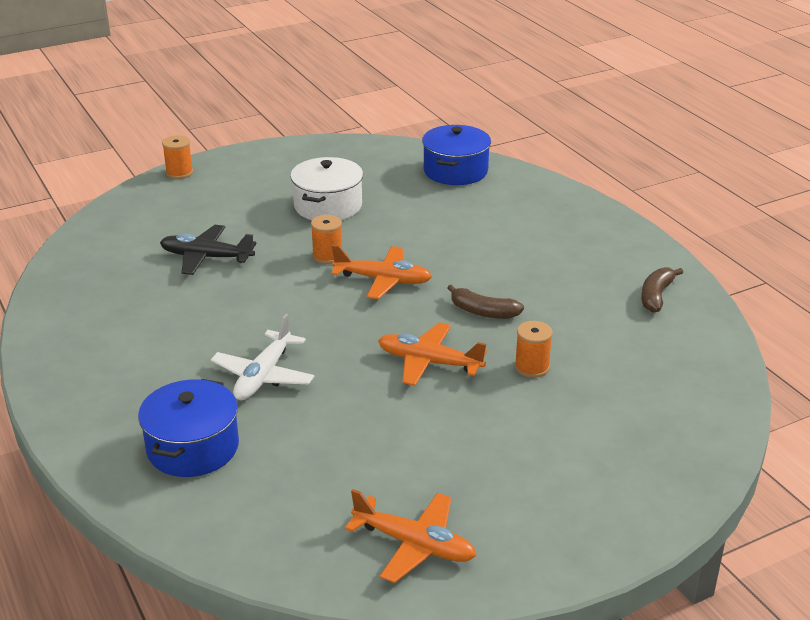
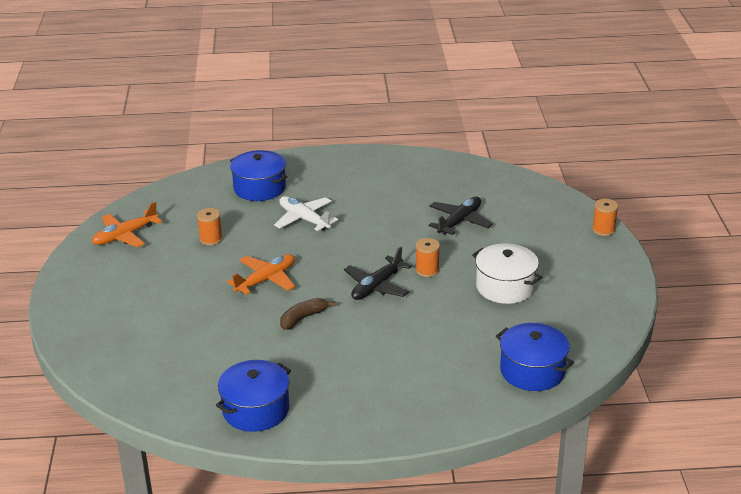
camera: 115 degrees right, 0 degrees up
(383, 280) = (376, 286): orange plane -> black plane
(532, 367) = (225, 319): orange spool -> orange spool (211, 239)
(656, 296) = (256, 410): brown banana -> blue pot

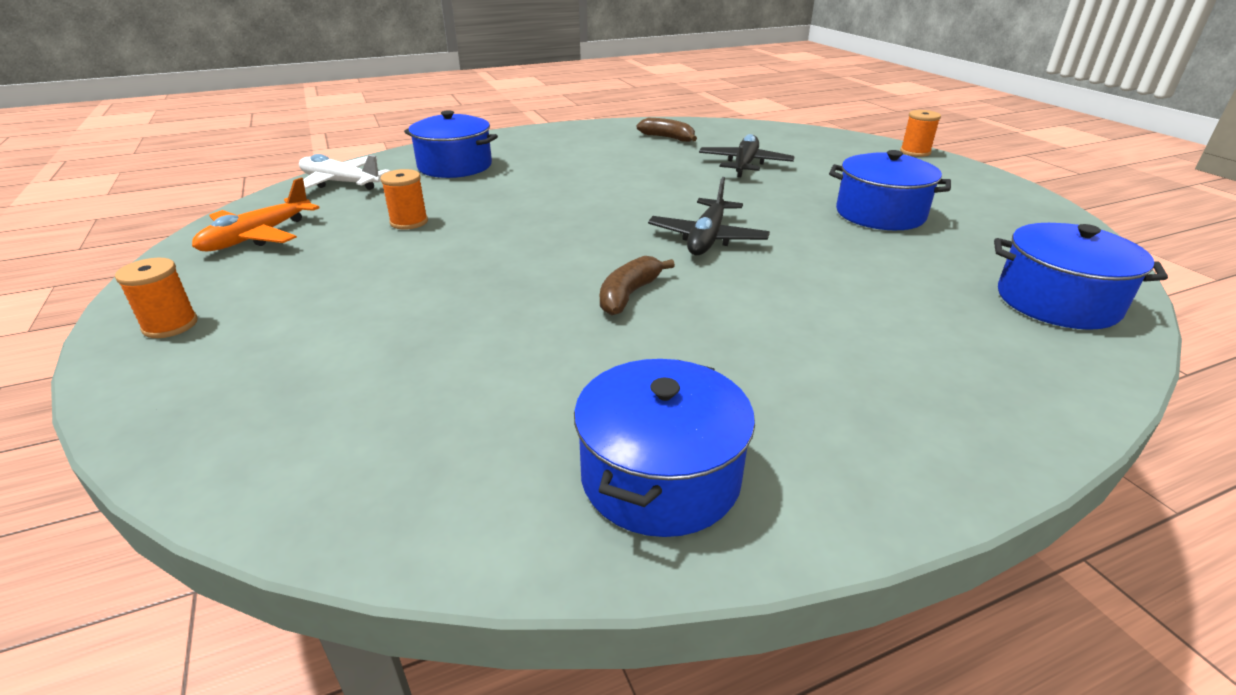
camera: 20 degrees left, 0 degrees up
(266, 280) = (529, 256): orange plane -> none
(304, 219) = (539, 186): white plane -> white plane (340, 183)
(427, 270) = (758, 212): orange spool -> orange spool (170, 325)
(428, 180) = (668, 138): none -> brown banana
(505, 287) = (880, 214): white pot -> blue pot

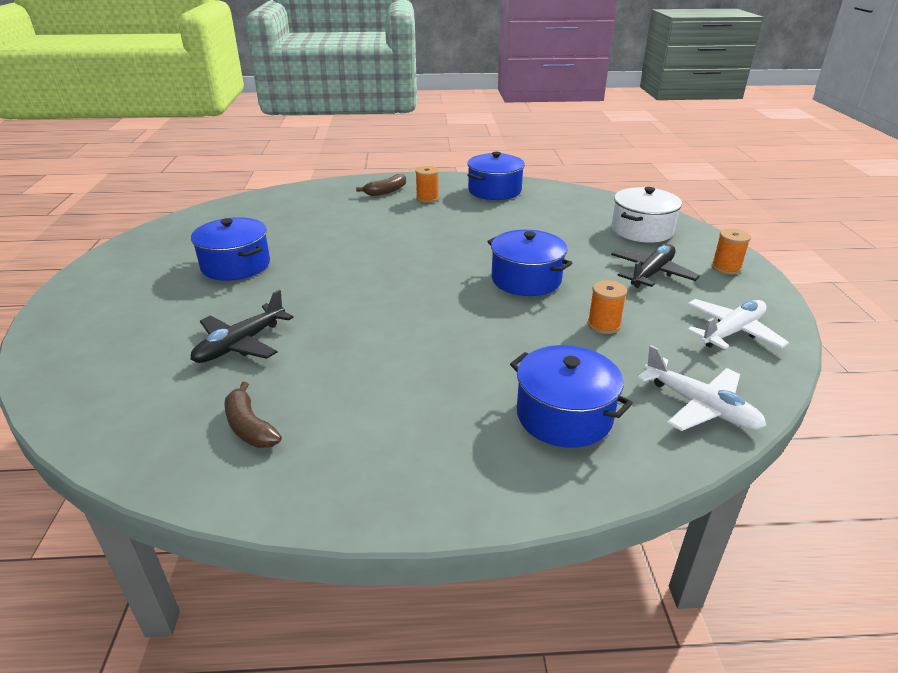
camera: 160 degrees left, 0 degrees up
(257, 237) = (732, 332): orange plane -> white plane
(276, 393) = (642, 230): none -> white pot
(629, 294) = (463, 243): brown banana -> brown banana (386, 191)
(707, 238) = (382, 268): black plane -> black plane (651, 273)
(915, 152) = (45, 328): orange spool -> orange spool (427, 198)
(1057, 302) = (260, 207): blue pot -> blue pot (526, 279)

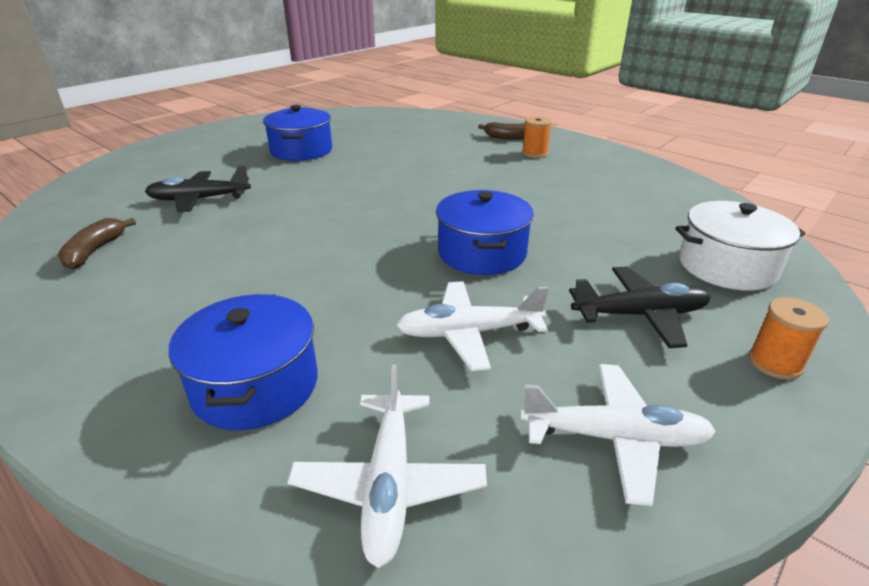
camera: 45 degrees right, 0 degrees up
(494, 190) = (616, 167): blue pot -> none
(603, 325) = (468, 333): orange spool -> white plane

